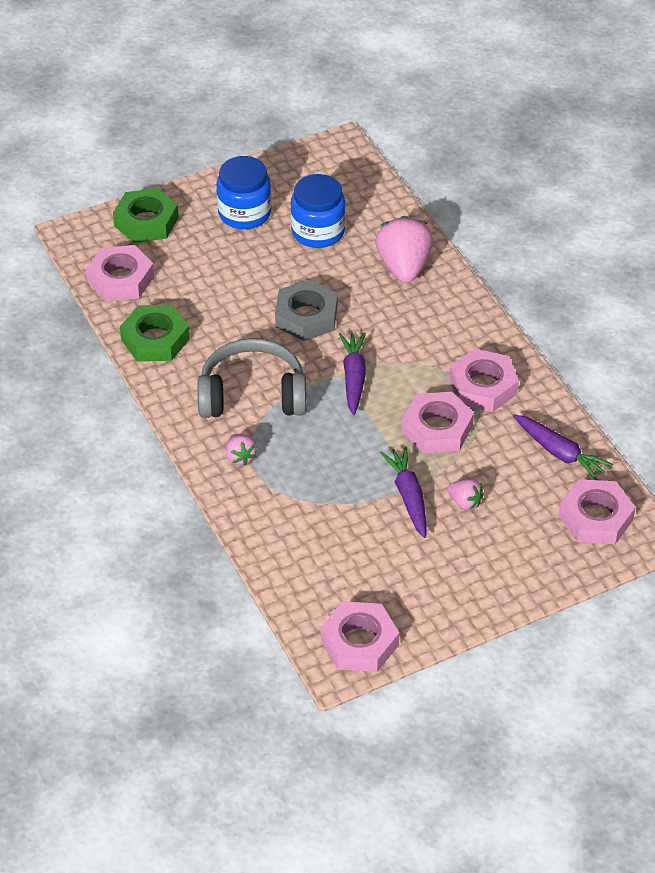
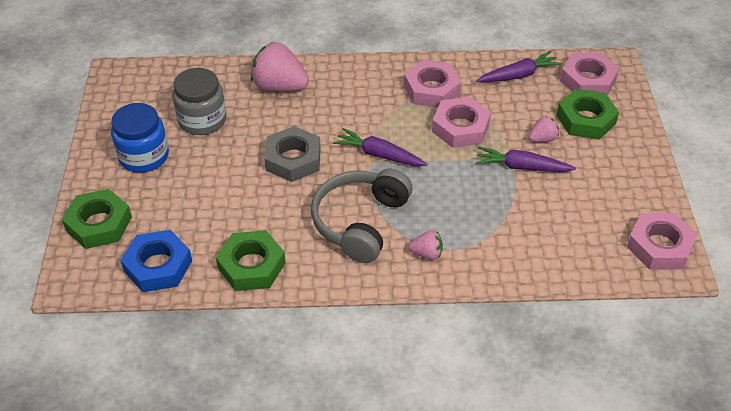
camera: 65 degrees left, 0 degrees up
(121, 279) = (158, 266): pink nut -> blue nut
(318, 232) = (202, 120): blue jar -> grey jar
(523, 532) = (586, 119): none -> green nut

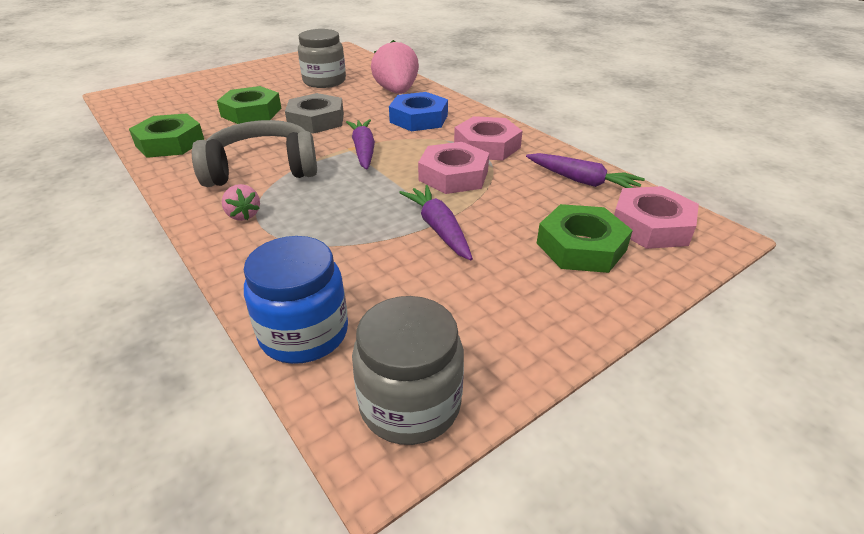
camera: 55 degrees right, 10 degrees down
(99, 224) = (182, 86): green nut -> green nut (251, 112)
(144, 156) = (265, 77): blue jar -> blue jar (304, 333)
(158, 266) = (149, 113): blue nut -> blue nut (419, 118)
(542, 139) = (503, 227): pink strawberry -> none
(659, 246) = (410, 404): pink nut -> grey jar

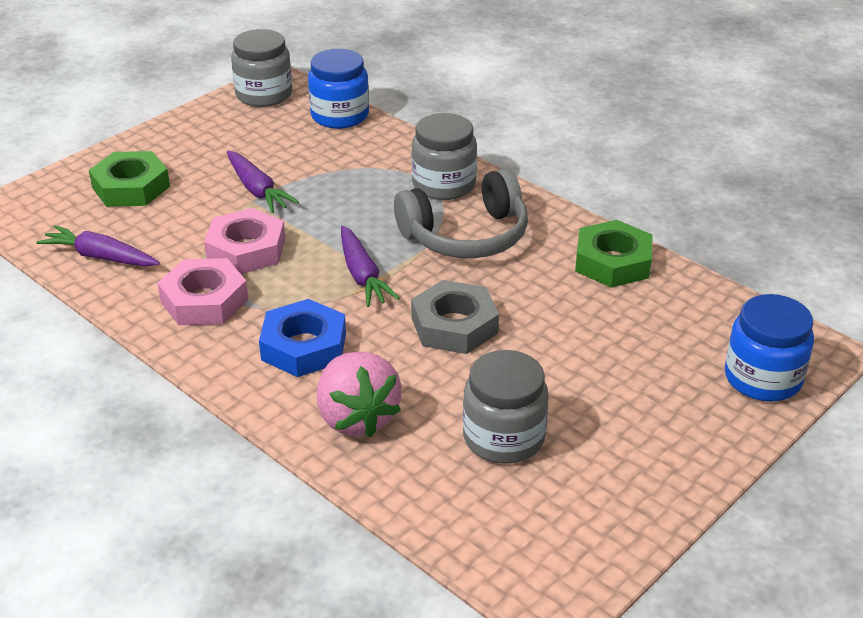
camera: 170 degrees right, 0 degrees up
(165, 89) = (762, 378): none -> blue jar
(243, 215) = (444, 185): pink strawberry -> grey jar
(251, 112) = (562, 333): green nut -> none
(651, 225) = (55, 212): pink nut -> none

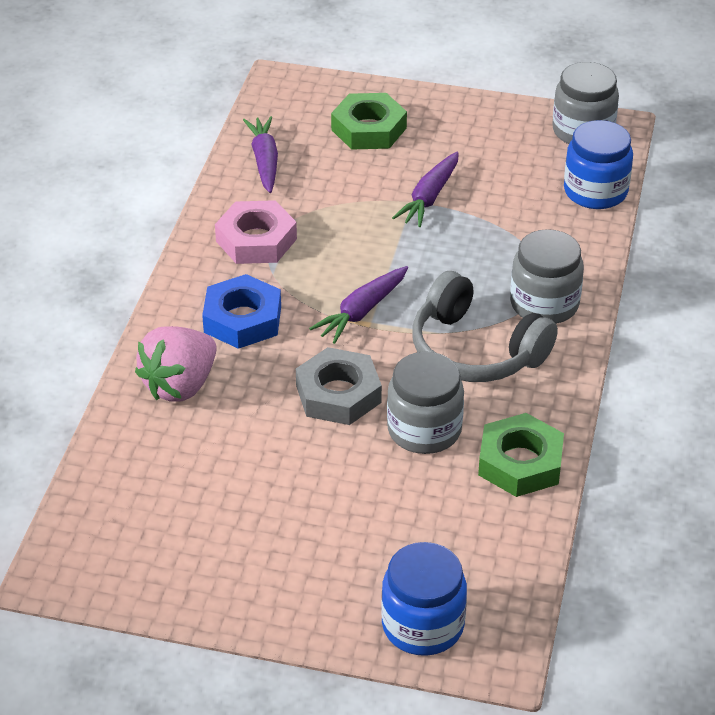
camera: 60 degrees right, 5 degrees up
(246, 249) = (340, 231): pink nut -> none
(503, 437) = (216, 479): grey jar -> grey jar (424, 430)

